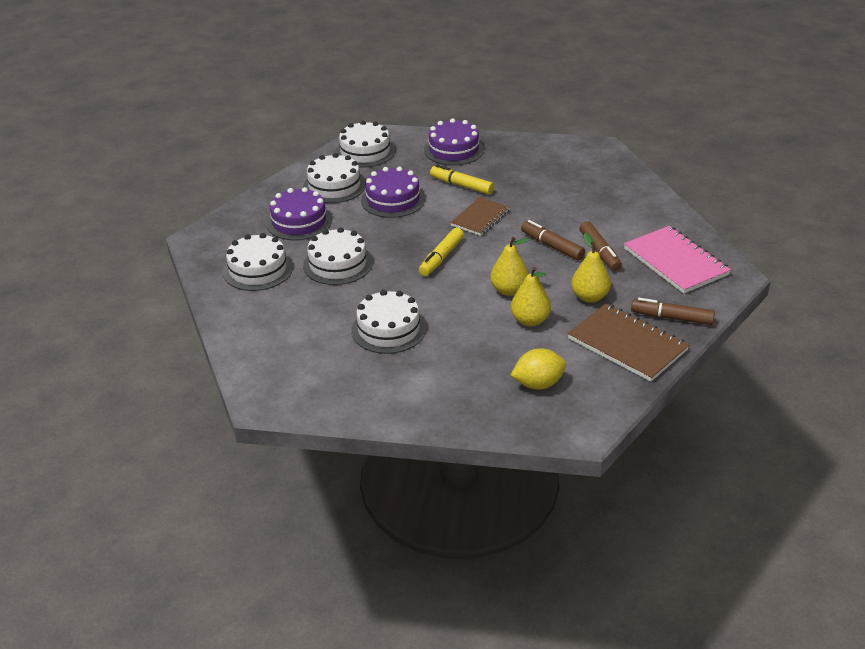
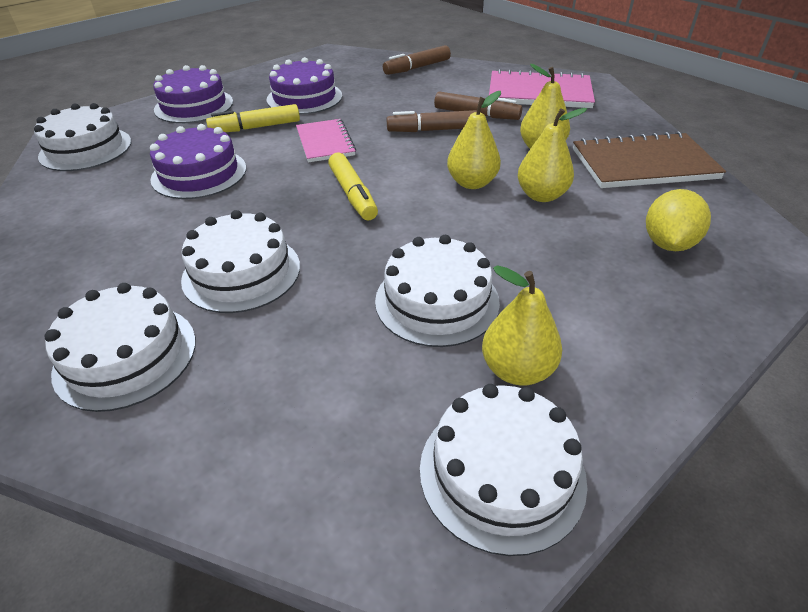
camera: 50 degrees left, 5 degrees up
(299, 221) = (102, 258): purple cake -> purple cake (304, 98)
(334, 186) = (95, 197): white cake -> white cake (501, 472)
(370, 373) = (517, 370): none -> yellow pear
(480, 218) = (325, 142): brown notebook -> pink notebook
(672, 318) = (622, 128): brown marker -> brown marker (417, 68)

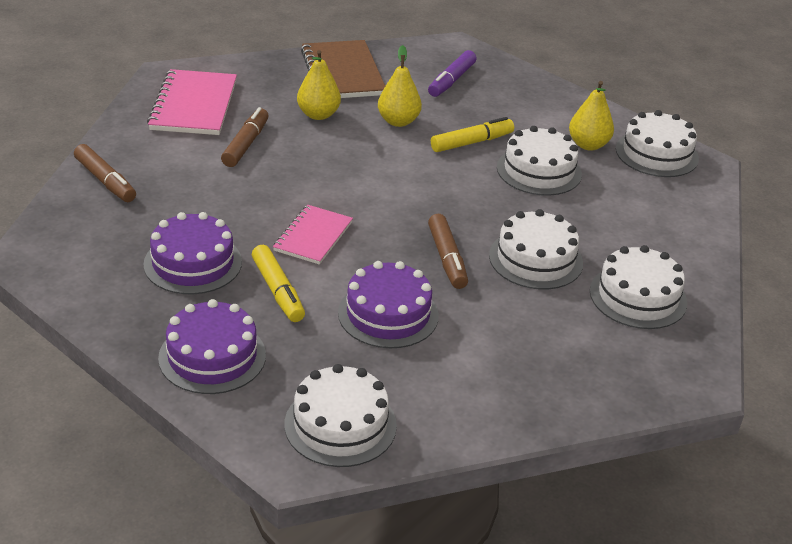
camera: 100 degrees left, 5 degrees down
(325, 142) = (313, 236): pink notebook -> pink notebook turned 45 degrees counterclockwise
(353, 194) = (412, 213): yellow marker -> yellow marker (471, 142)
(432, 130) = (282, 170): brown marker -> brown marker (447, 258)
(472, 183) = (383, 152): yellow pear -> none
(668, 243) = (451, 80): yellow lemon -> purple marker

